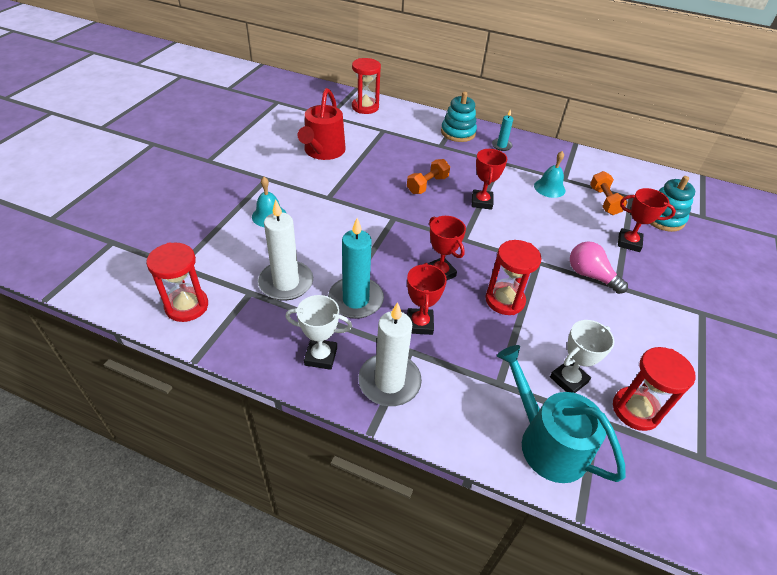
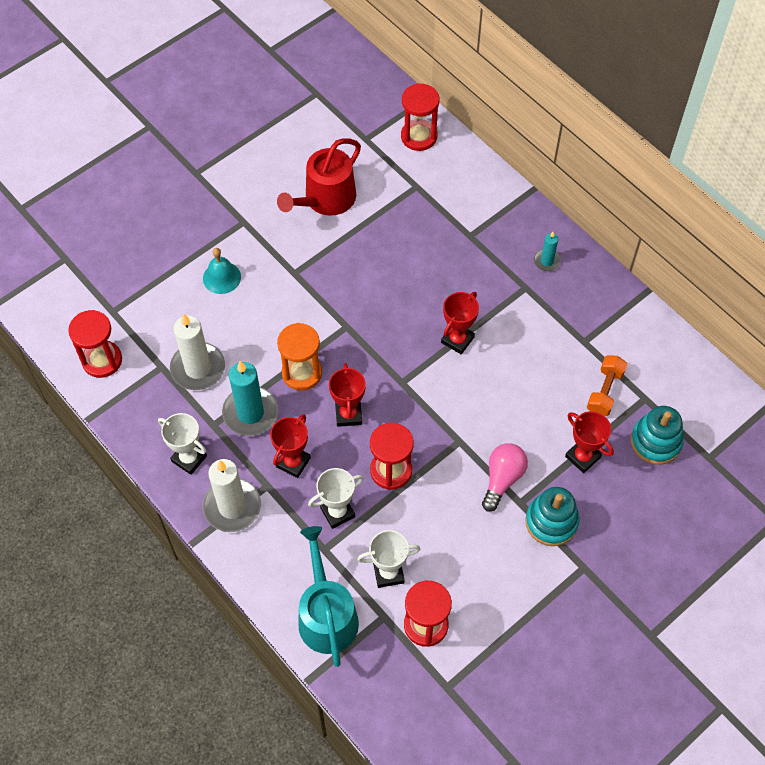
camera: 30 degrees right, 15 degrees up
(380, 258) = (302, 373): none -> orange hourglass
(427, 185) = (413, 293): orange dumbbell -> none
(458, 132) = (507, 220): turquoise stacking toy -> turquoise stacking toy (551, 522)
(487, 348) = (337, 512): none -> white trophy
(549, 188) = (554, 348): turquoise bell -> none
(590, 275) = (502, 479): pink light bulb -> pink light bulb turned 45 degrees clockwise

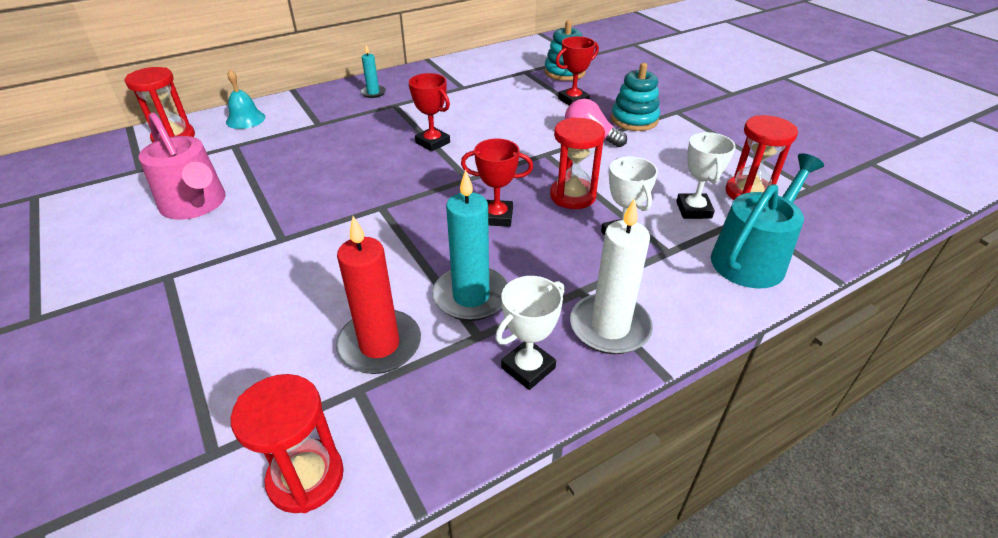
camera: 80 degrees left, 20 degrees down
(198, 368) = (379, 345): white candle -> red candle
(221, 277) = (242, 306): turquoise bell -> turquoise bell (245, 119)
(293, 462) = (551, 265): red trophy -> none
(302, 373) = (429, 246): orange hourglass -> none
(326, 199) = (195, 204): red watering can -> pink watering can
(326, 615) = (752, 258): turquoise watering can -> turquoise watering can turned 135 degrees clockwise
(604, 391) = (513, 85): orange dumbbell -> none

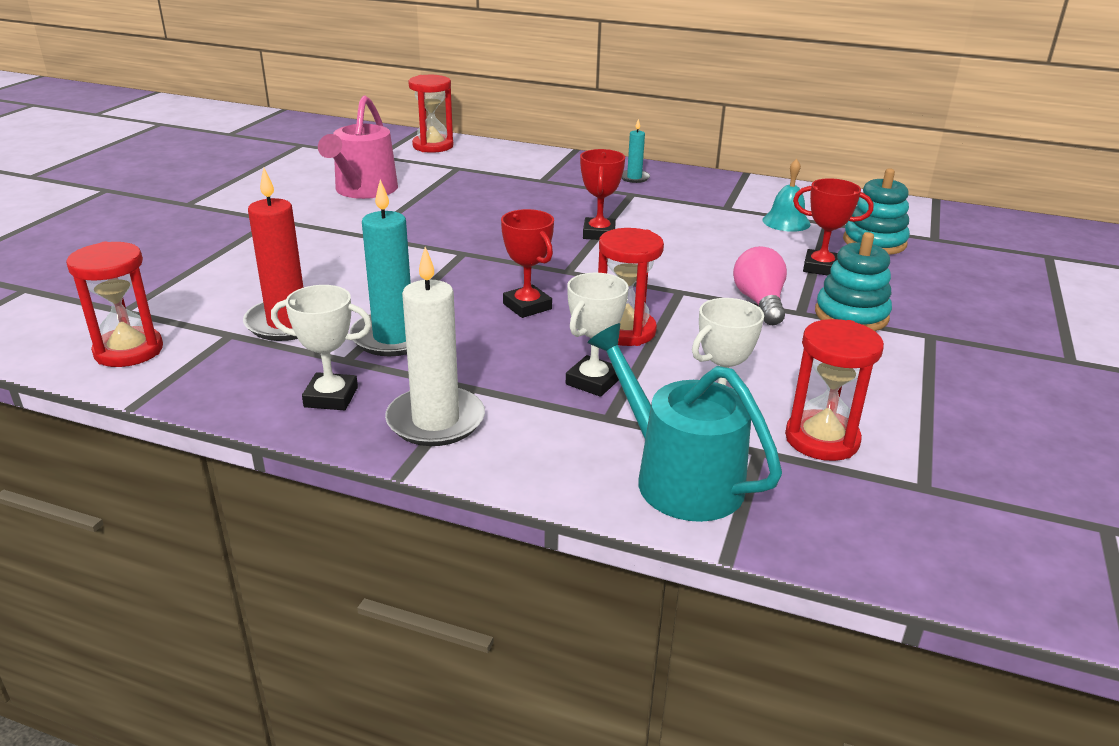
camera: 50 degrees right, 10 degrees down
(245, 119) = (499, 155): turquoise bell -> turquoise bell (786, 222)
(752, 258) = (679, 478): turquoise watering can -> turquoise watering can turned 135 degrees counterclockwise

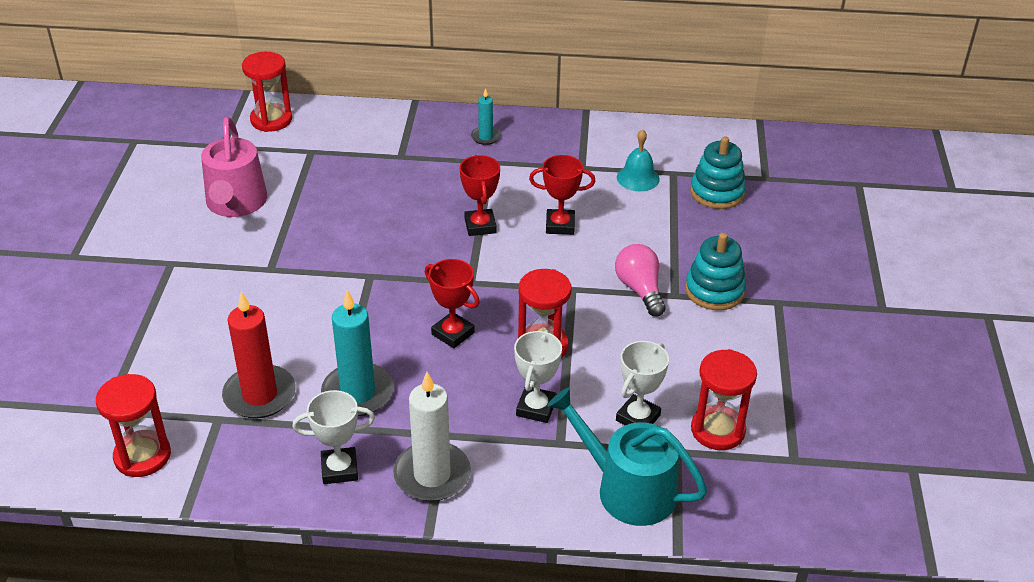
camera: 15 degrees left, 10 degrees up
(821, 267) = (679, 235): red trophy -> red trophy (560, 225)

